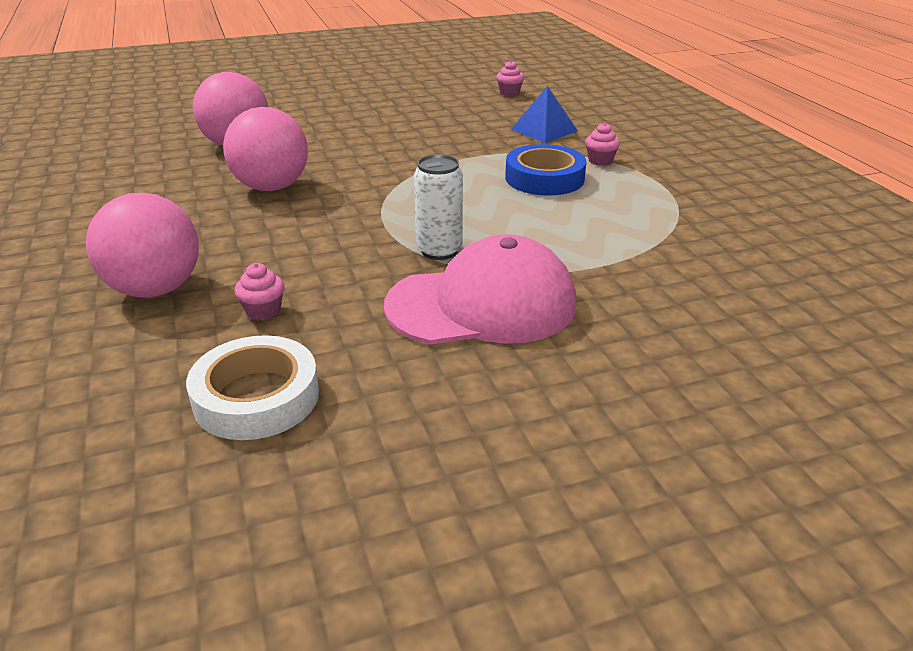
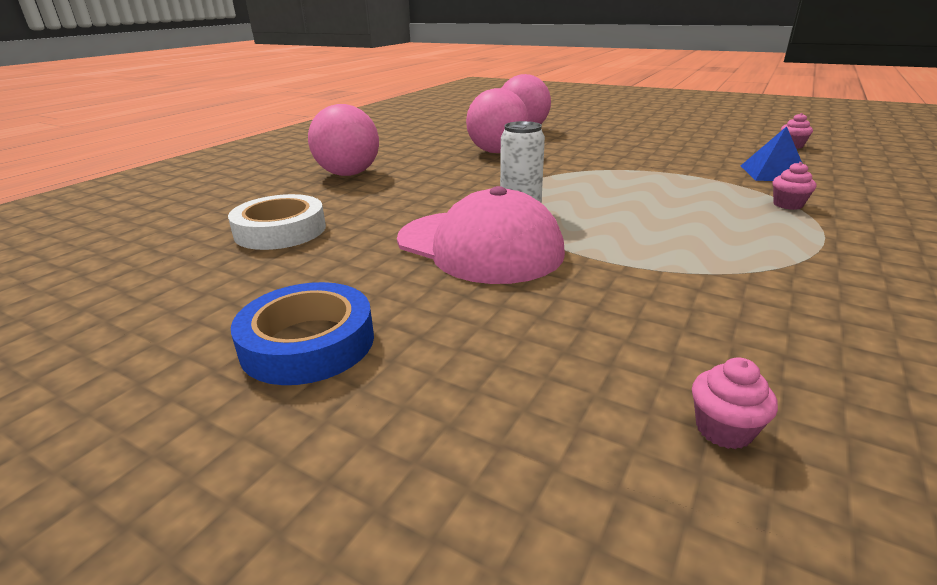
camera: 50 degrees right, 5 degrees down
(263, 311) = (366, 199): pink cupcake -> pink cupcake (723, 429)
(544, 178) = (701, 199): blue tape -> blue tape (308, 342)

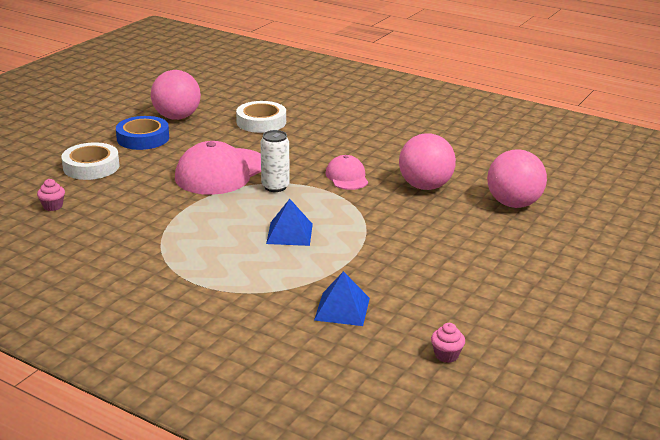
camera: 90 degrees right, 0 degrees up
(348, 174) = (365, 132): pink ball -> pink ball (177, 117)
(474, 401) = (91, 167): none -> white tape
(481, 178) = (347, 177): none -> pink cap
(644, 197) = (289, 233): none -> blue pyramid
(787, 205) = (259, 289): pink cupcake -> none

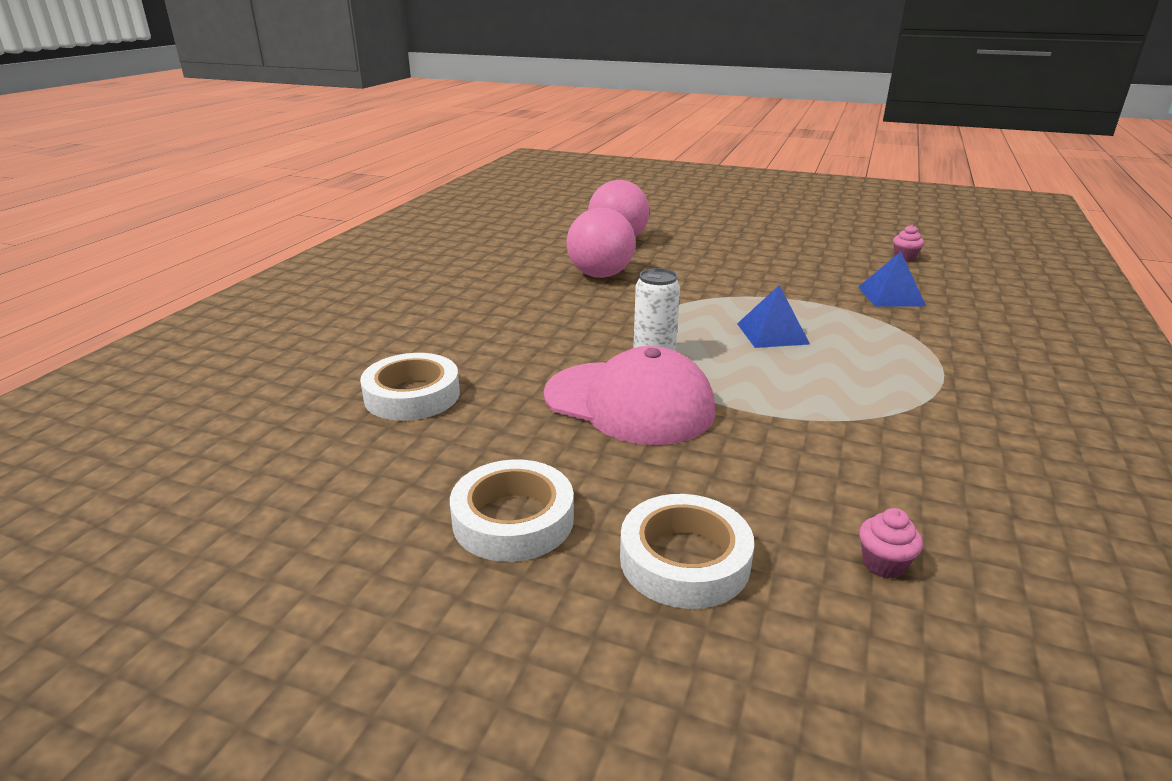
camera: 100 degrees left, 0 degrees up
(143, 138) = (513, 519): blue tape -> white tape
(177, 117) = (389, 496): pink ball -> none
(347, 177) = (597, 314): pink cap -> none

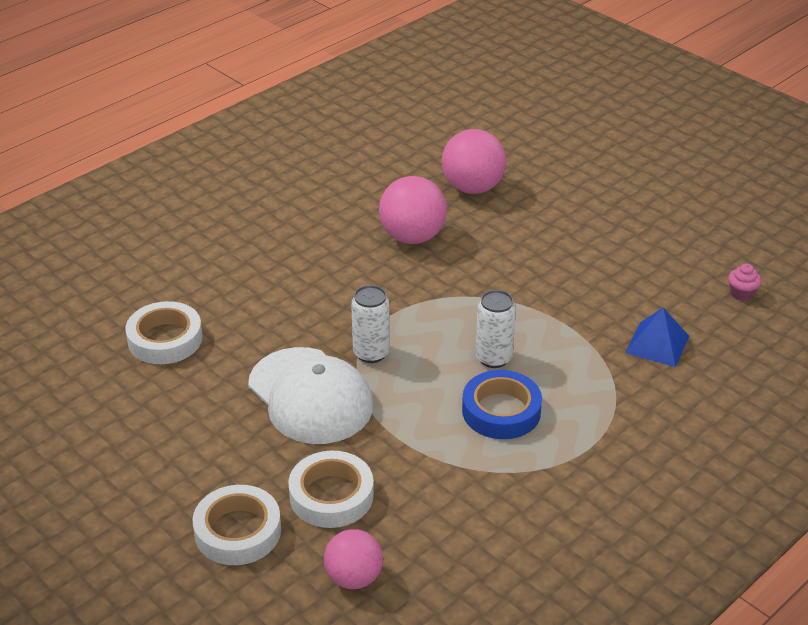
camera: 25 degrees right, 10 degrees up
(513, 519) = (161, 467): white tape -> white tape (331, 495)
(629, 403) = (310, 396): pink cap -> white cap
(772, 333) = (493, 358): blue pyramid -> white can
(830, 367) = (501, 411): none -> blue tape
(883, 564) = (354, 578): pink cupcake -> pink ball

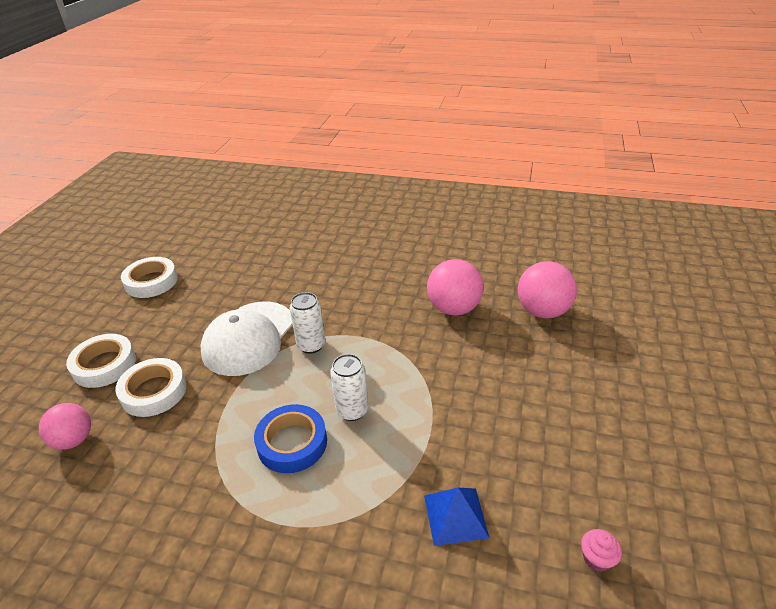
camera: 60 degrees right, 0 degrees up
(165, 339) = (264, 261): white tape -> white tape (151, 282)

